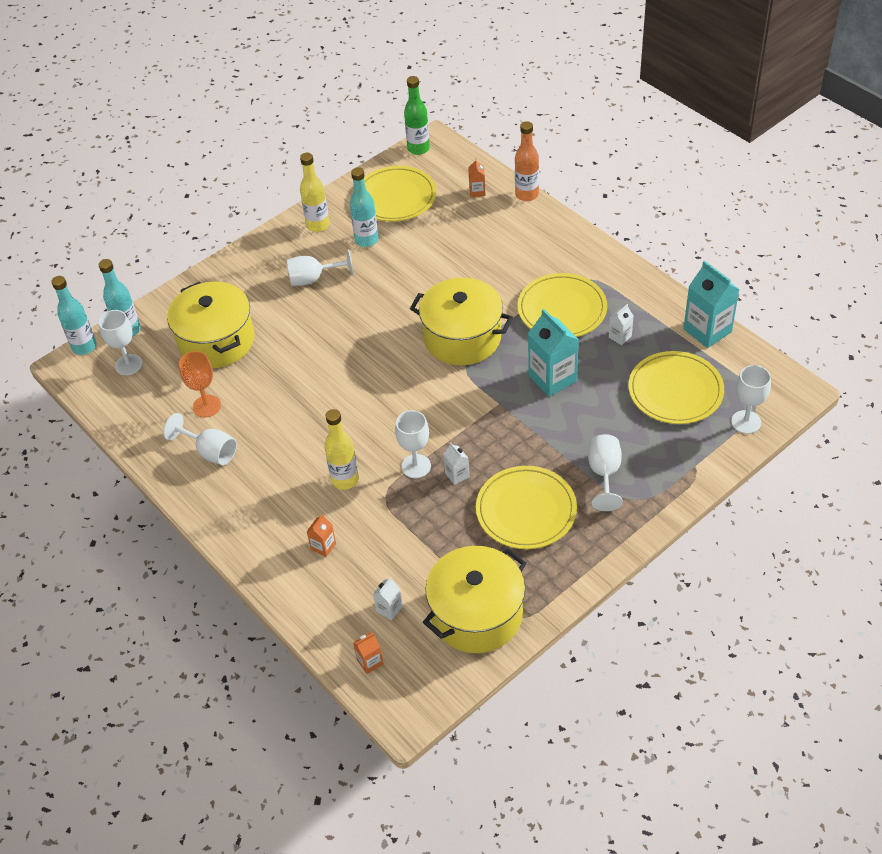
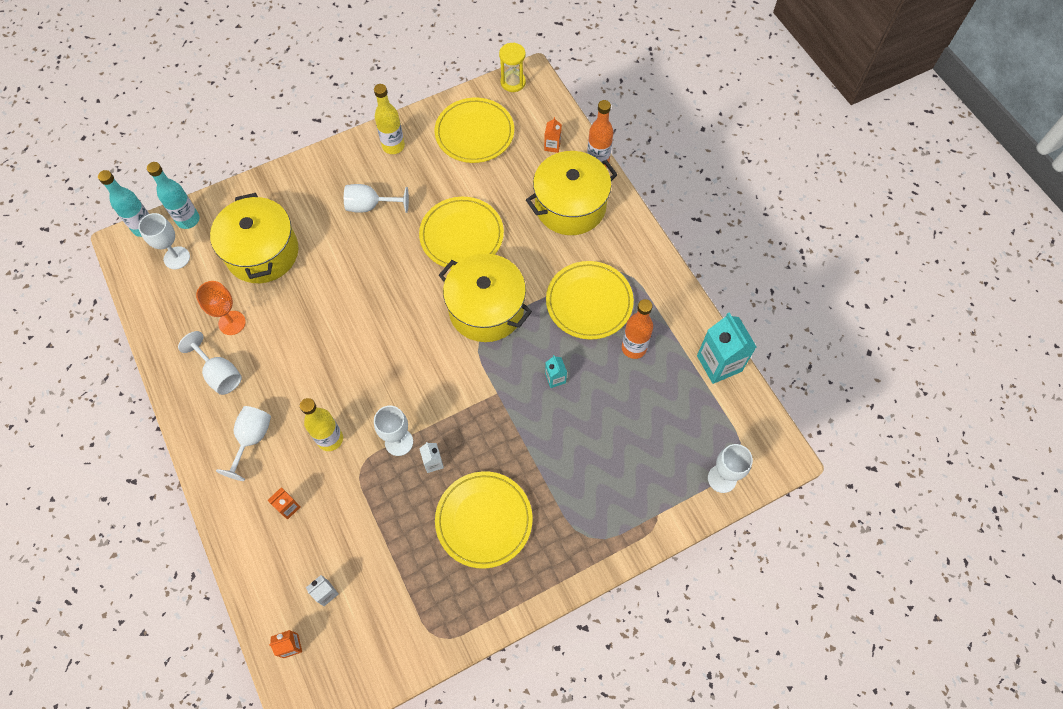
camera: 10 degrees right, 15 degrees up
(366, 240) = (432, 175): turquoise bottle -> none
(418, 149) = (513, 82): green bottle -> yellow hourglass
(476, 614) = (402, 622): yellow pot -> yellow pot (570, 206)
(552, 378) = (555, 378): turquoise carton -> turquoise carton, size x0.48
(604, 474) = (569, 500): white goblet -> white goblet (252, 439)
(620, 337) = (634, 348): white carton -> orange bottle
(675, 391) = (666, 424): yellow plate -> yellow plate (461, 235)

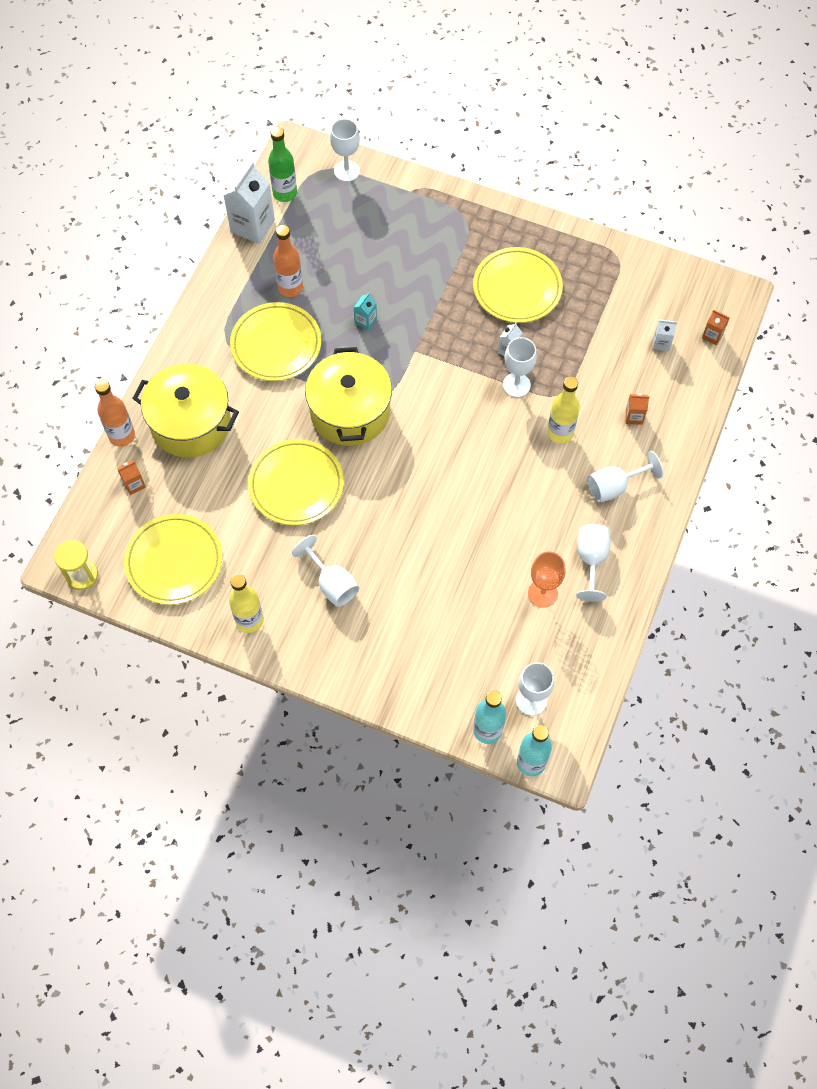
camera: 130 degrees left, 0 degrees up
(262, 252) = (459, 632): yellow pot -> none
(719, 363) = (252, 226): turquoise carton -> white carton
(735, 411) = (285, 193): none -> green bottle

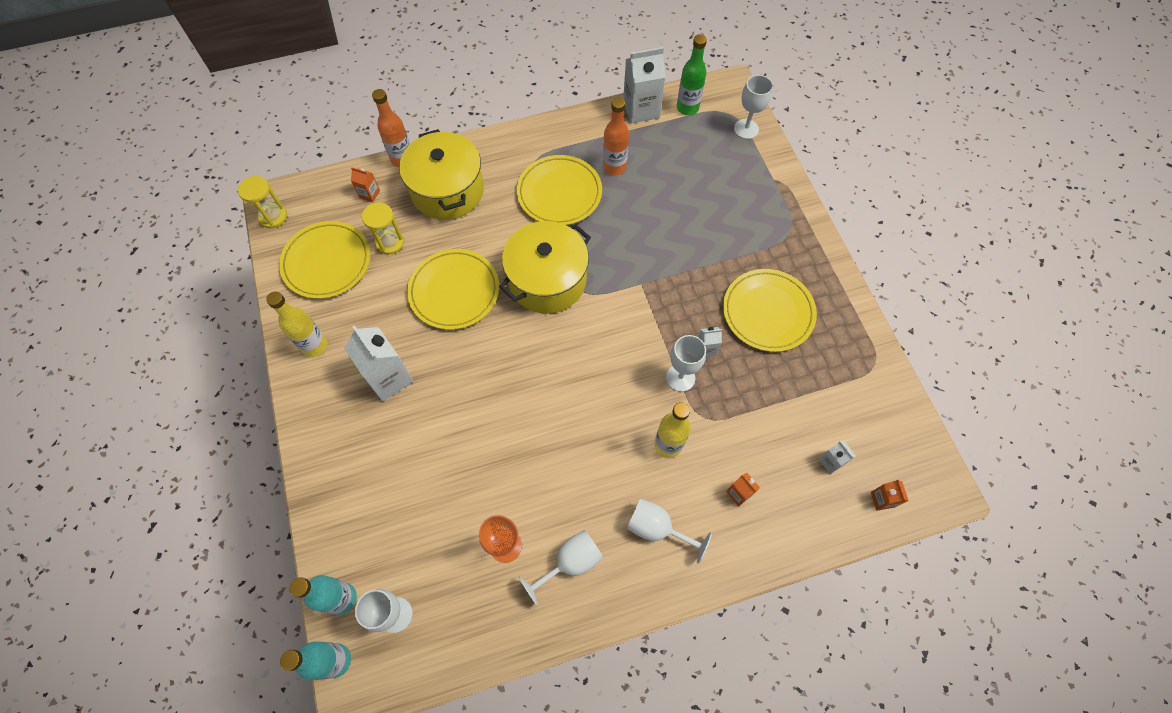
camera: 50 degrees right, 0 degrees up
(201, 501) = (390, 242): none -> yellow hourglass
(332, 583) = (389, 378): white goblet -> white carton
(365, 321) = (634, 233): turquoise carton -> none

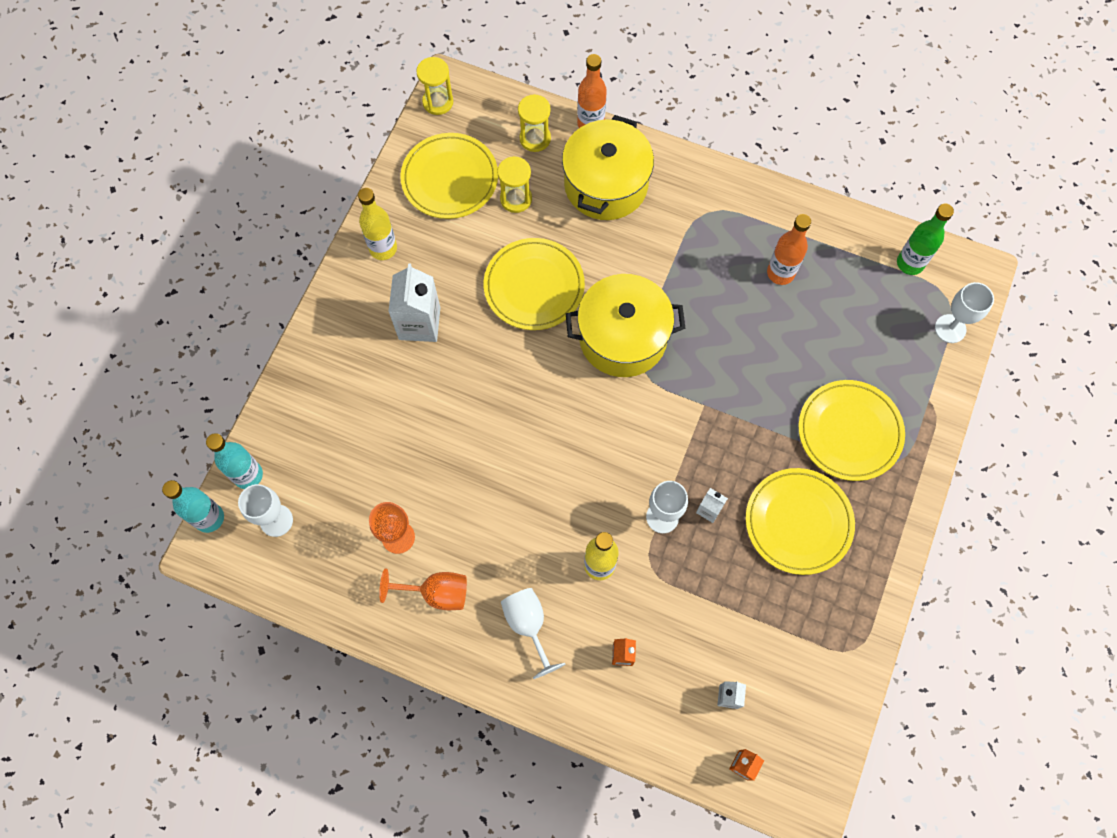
camera: 40 degrees right, 5 degrees up
(369, 194) = (535, 138): orange carton -> yellow hourglass
(559, 193) = (705, 261): yellow plate -> yellow plate (849, 432)
(570, 563) = (436, 593): white goblet -> orange goblet
(641, 109) = (860, 232): white carton -> none

